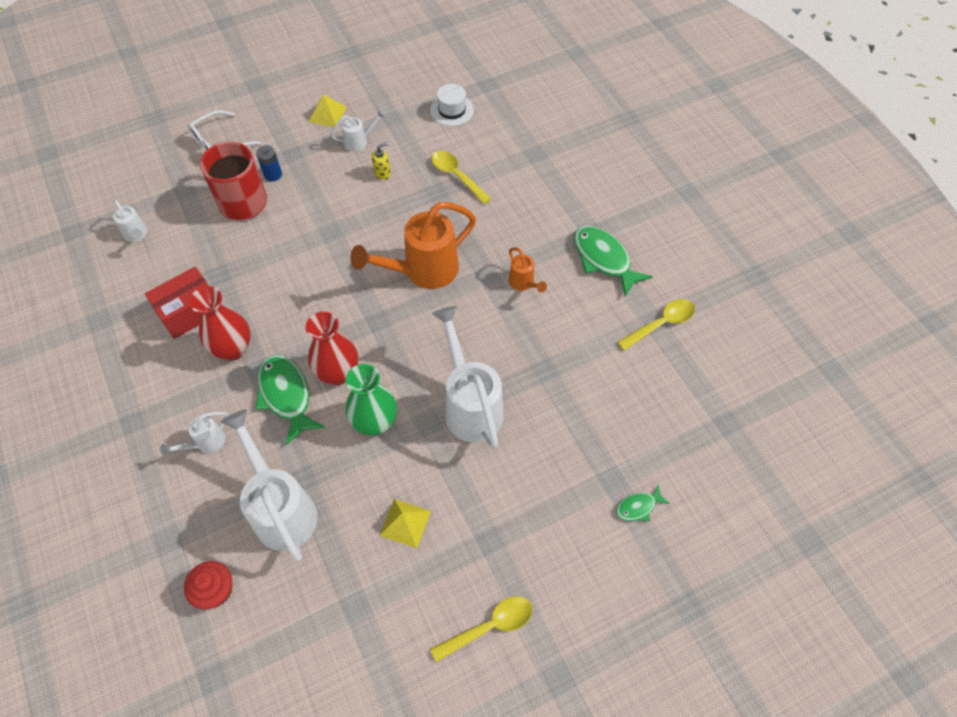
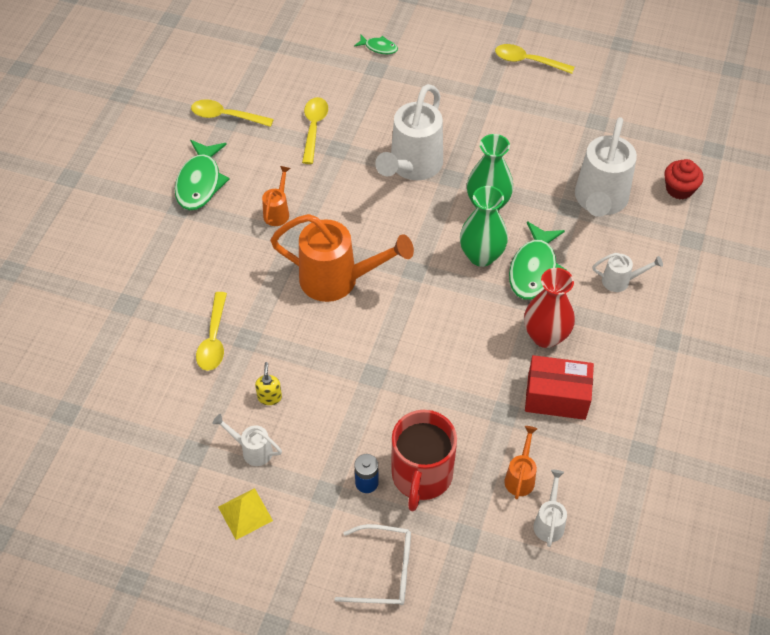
camera: 135 degrees left, 5 degrees down
(176, 246) = (520, 476): none -> orange watering can
(338, 373) = (481, 256): red vase -> green vase
(382, 173) = (269, 397): yellow soap dispenser -> yellow soap dispenser turned 75 degrees clockwise
(405, 523) = (526, 137): yellow pyramid -> none
(452, 110) = (132, 411): white hat -> none
(586, 372) = (314, 128): none -> yellow spoon

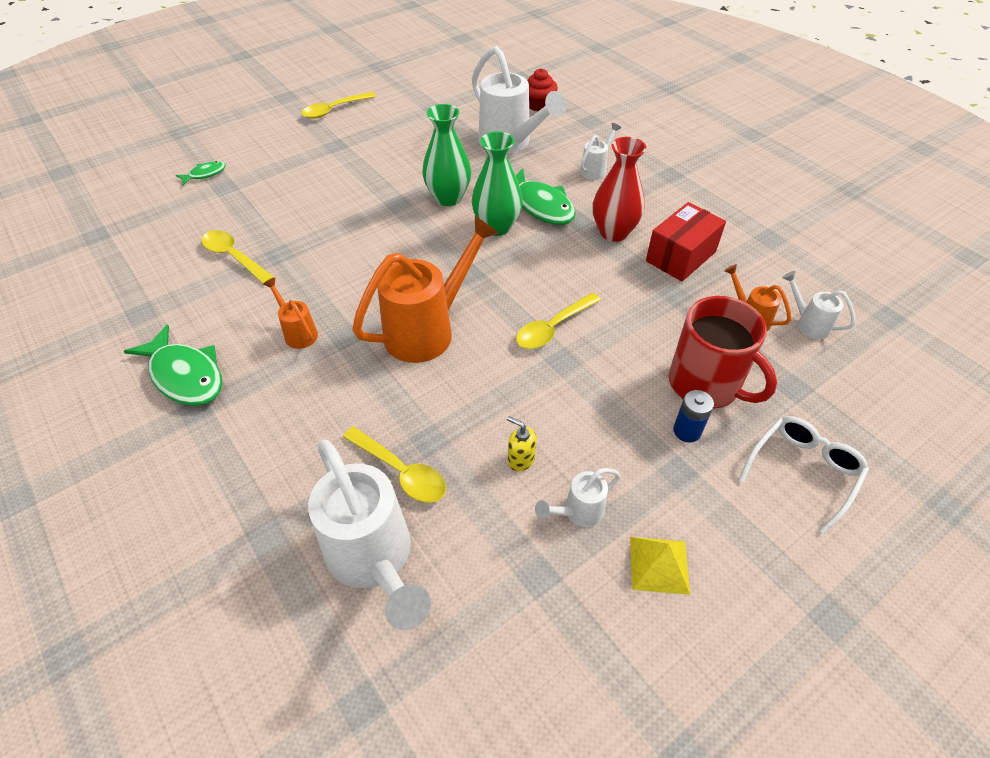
camera: 55 degrees left, 5 degrees down
(226, 116) = (132, 311): yellow spoon -> yellow spoon (553, 328)
(412, 167) = (358, 219): white watering can -> white watering can (374, 561)

